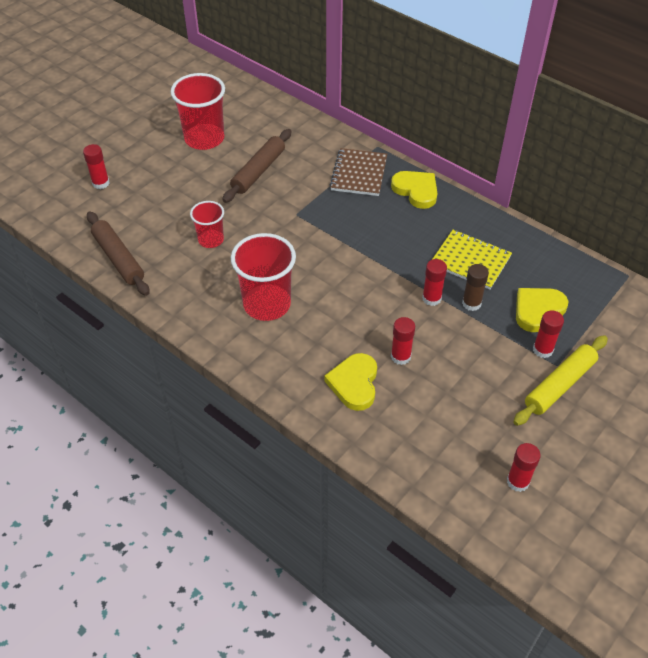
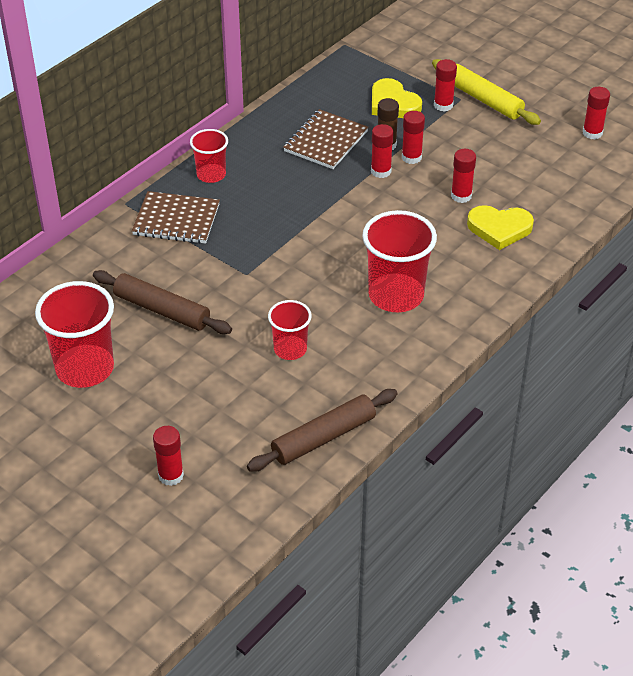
camera: 90 degrees left, 5 degrees down
(416, 191) = (211, 175): yellow heart -> red cup
(455, 321) = (411, 157): none -> red glue stick
(470, 261) = (325, 141): yellow notebook -> brown notebook

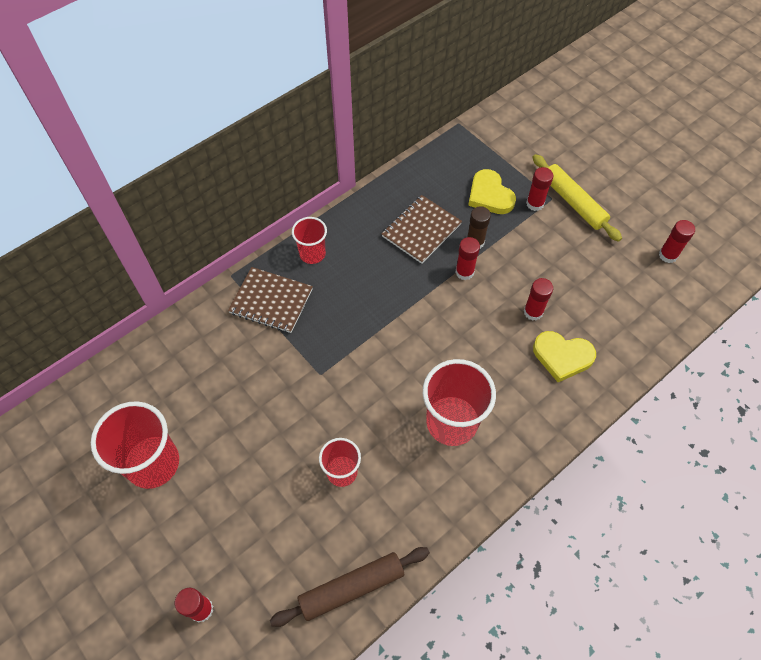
camera: 10 degrees right, 15 degrees up
(161, 310) = (236, 405): brown rolling pin -> none
(411, 157) = (495, 260): red glue stick -> none

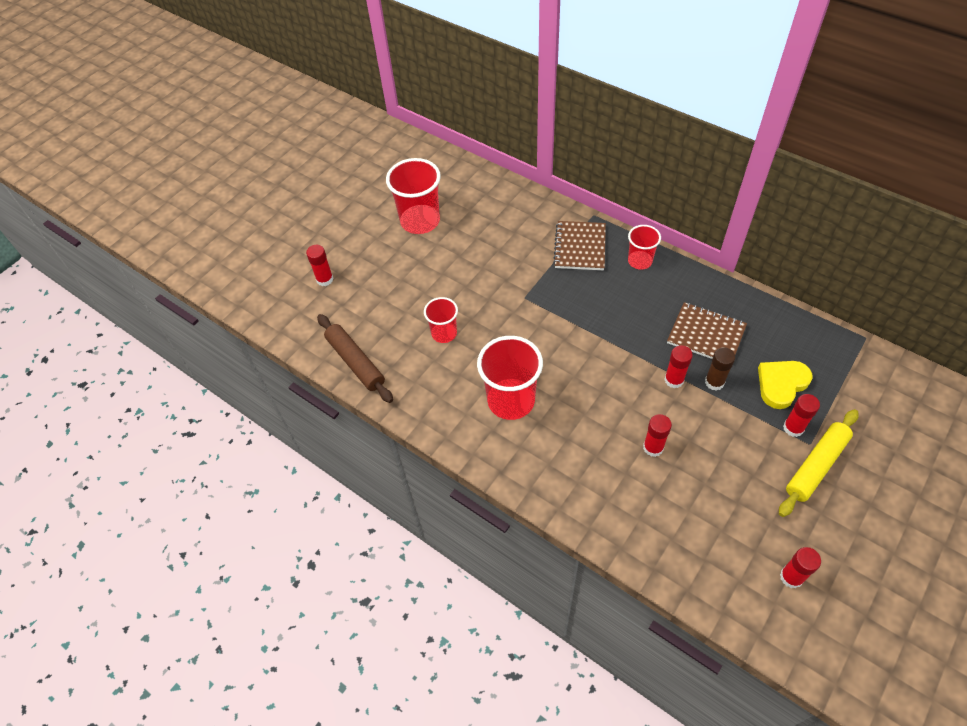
camera: 80 degrees right, 5 degrees down
(562, 356) = (611, 481): yellow heart -> none

